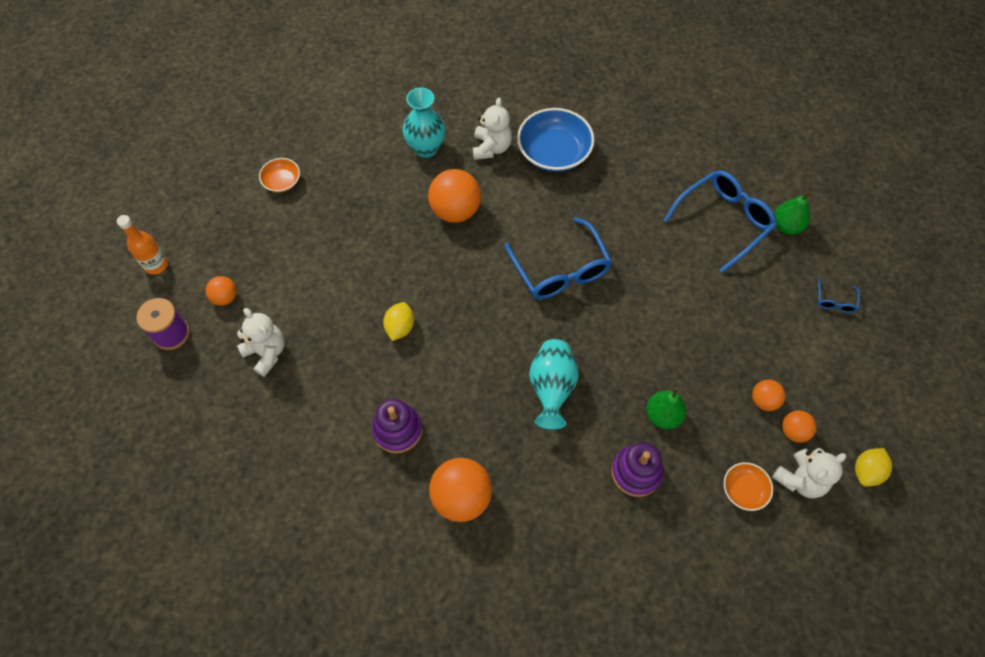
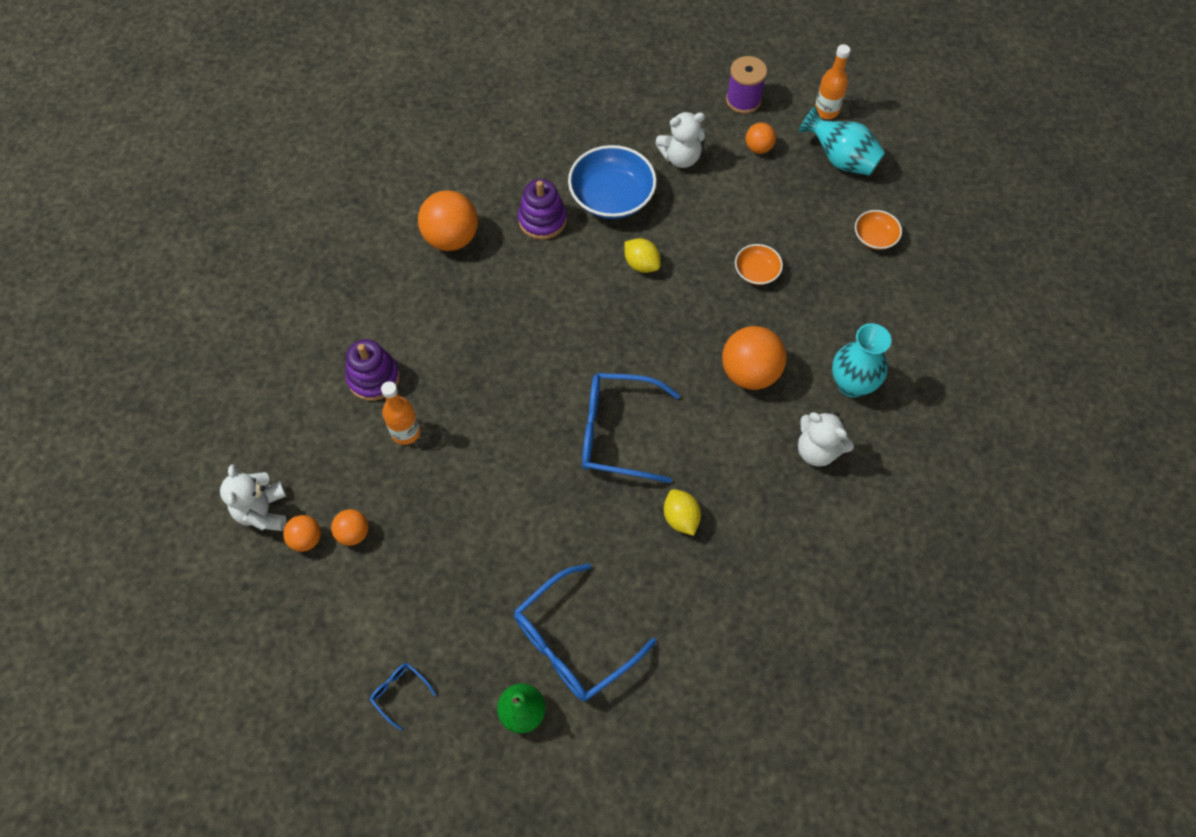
camera: 120 degrees right, 0 degrees up
(551, 388) = (497, 354): turquoise vase -> turquoise vase (840, 159)
(554, 152) = (775, 512): blue bowl -> blue bowl (611, 197)
(663, 415) = (406, 432): green pear -> orange bottle
(724, 221) = (573, 642): blue glasses -> blue glasses turned 60 degrees clockwise
(744, 490) = (292, 456): orange bowl -> orange bowl (756, 272)
(866, 471) = (223, 578): yellow lemon -> yellow lemon (680, 518)

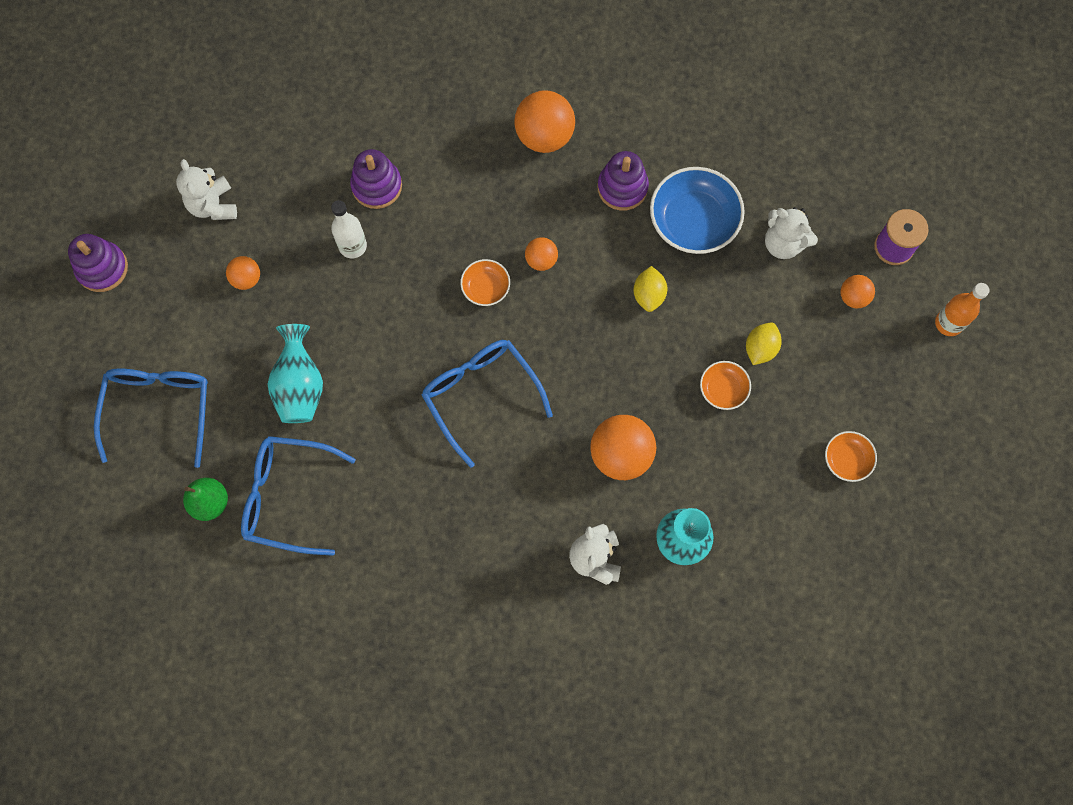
camera: 50 degrees right, 10 degrees up
(225, 645) = (102, 268): none -> purple stacking toy
(263, 511) = (213, 205): white teddy bear -> white teddy bear turned 60 degrees counterclockwise
(306, 539) = (217, 252): orange ball -> orange ball (541, 260)
(399, 692) = (159, 409): blue glasses -> blue glasses, size x2.28
(406, 432) = (353, 246): orange bottle -> white bottle
(533, 364) = (485, 287): none -> orange bowl
(680, 518) = (448, 497): yellow lemon -> yellow lemon (760, 348)
(840, 159) = (905, 373): turquoise vase -> turquoise vase (300, 386)

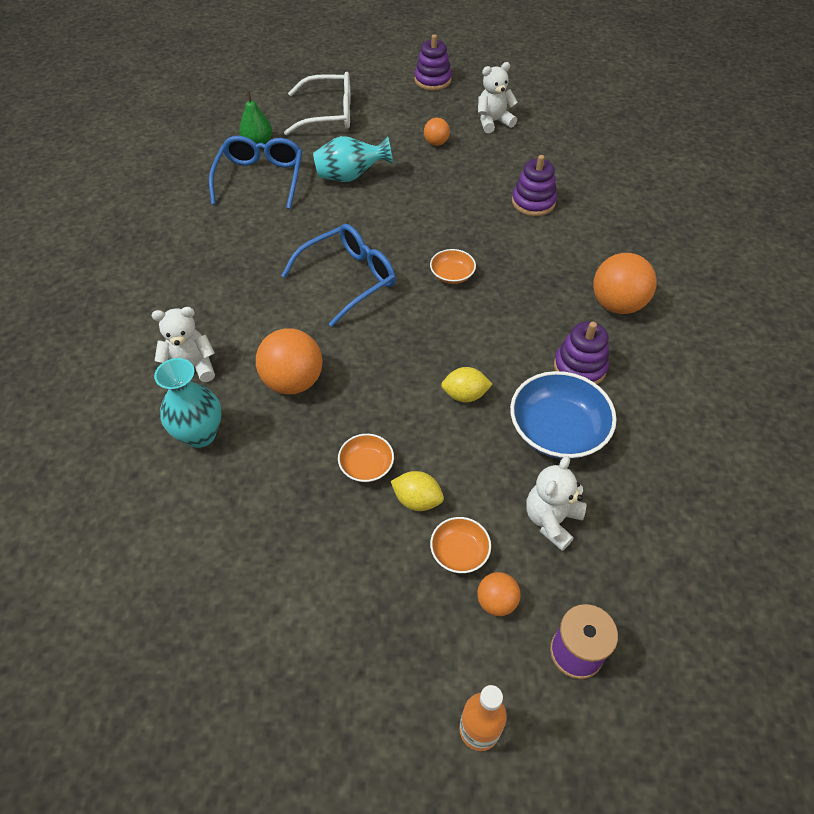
camera: 85 degrees right, 20 degrees down
(159, 409) = (329, 114): blue glasses -> white glasses
(353, 246) = (475, 193): white bottle -> none
(541, 260) = (486, 310): orange ball -> none
(847, 459) = (286, 597): orange bowl -> orange bowl (459, 552)

